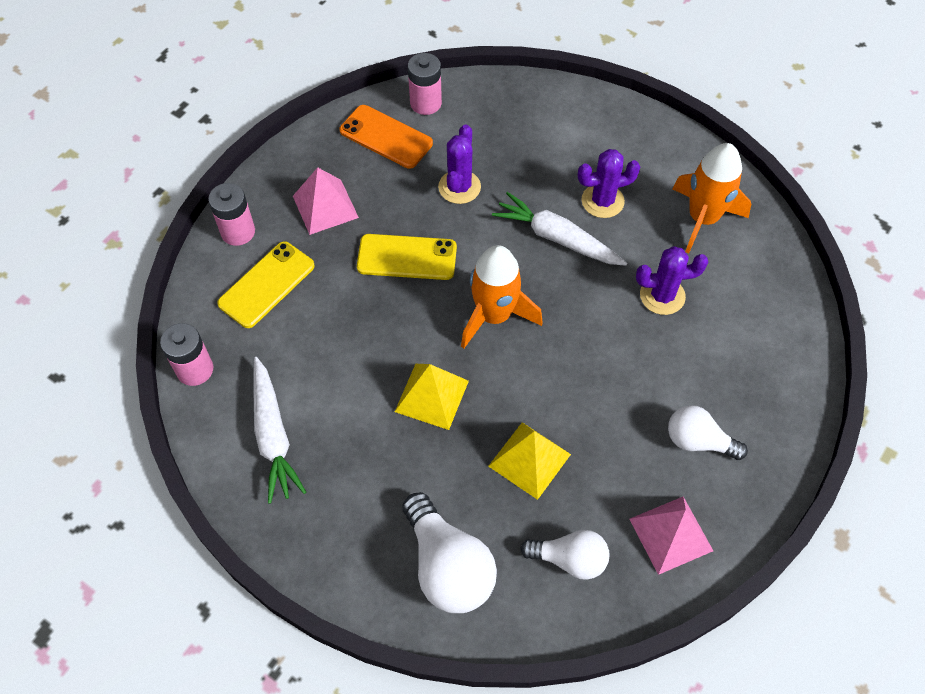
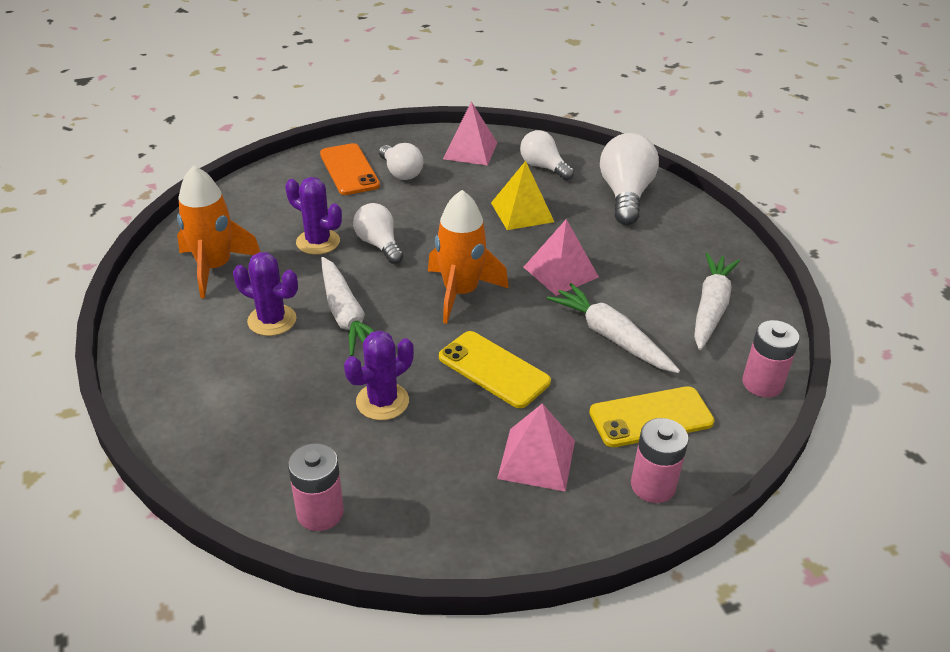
camera: 145 degrees left, 20 degrees down
(340, 345) = (611, 337): none -> white carrot
(386, 137) = (405, 498): orange phone -> orange phone (349, 170)
(432, 396) = (560, 272): yellow pyramid -> pink pyramid
(611, 326) = (379, 244): none -> white light bulb

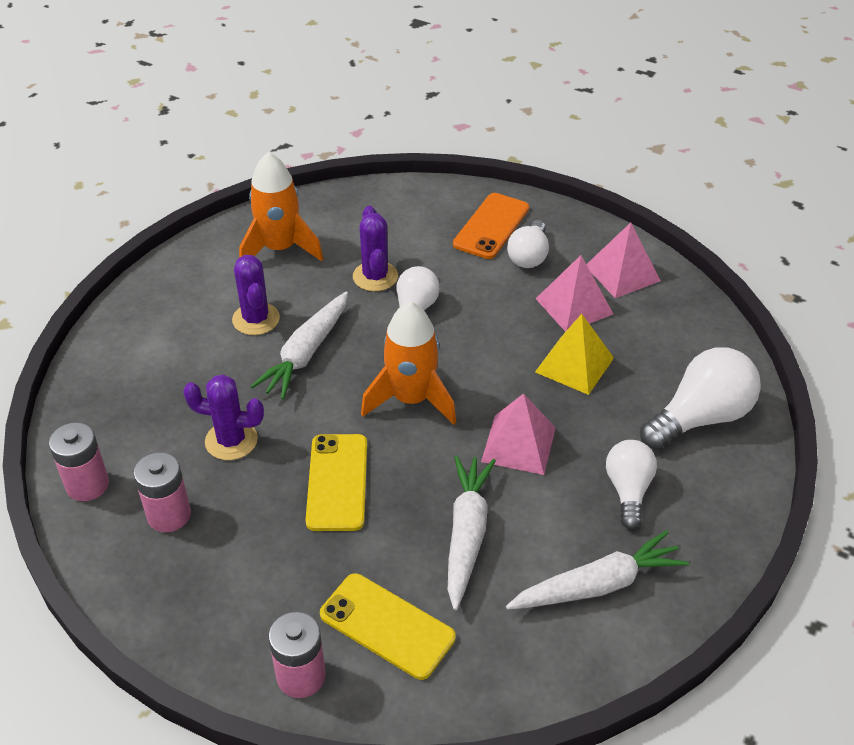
camera: 50 degrees right, 5 degrees up
(537, 459) = (258, 576): pink pyramid -> pink pyramid (574, 306)
(543, 167) = (665, 334): white light bulb -> white light bulb (628, 490)
(762, 383) = (525, 688): pink battery -> pink battery (169, 515)

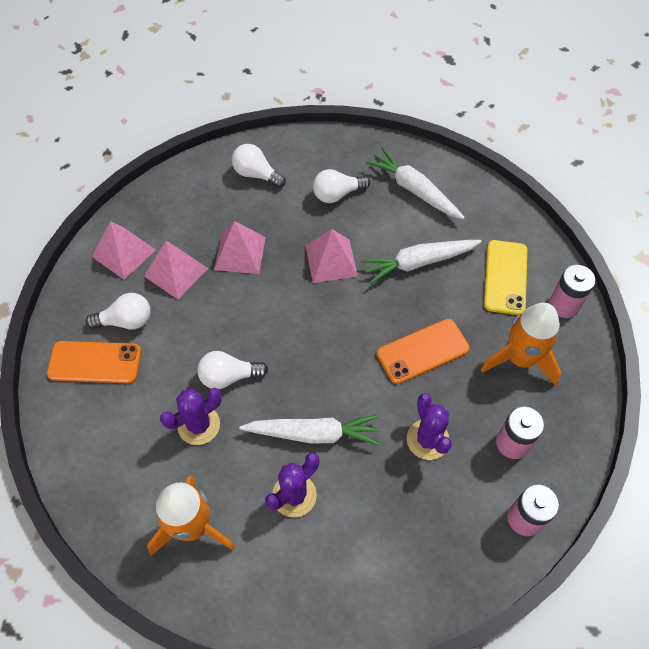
camera: 115 degrees left, 15 degrees up
(337, 482) = (423, 351): yellow phone -> orange phone
(411, 399) = (324, 339): orange rocket -> orange rocket (520, 359)
(574, 365) = (240, 253): yellow pyramid -> pink pyramid
(700, 417) = (256, 174): white light bulb -> white light bulb, size x0.64

